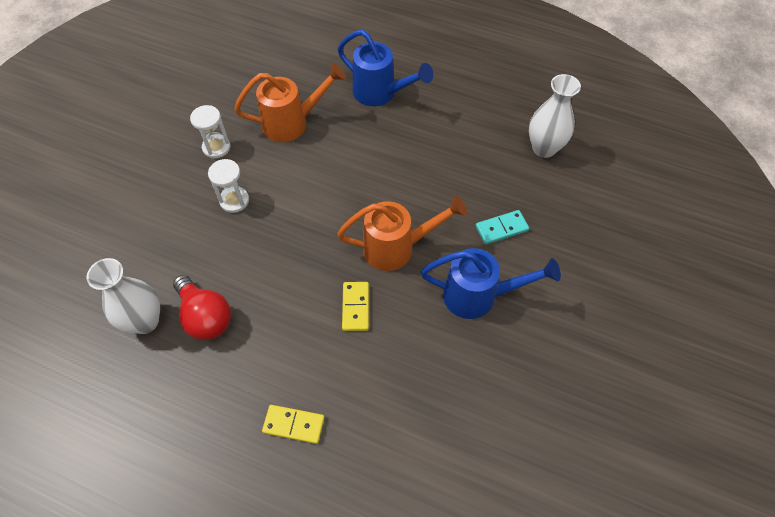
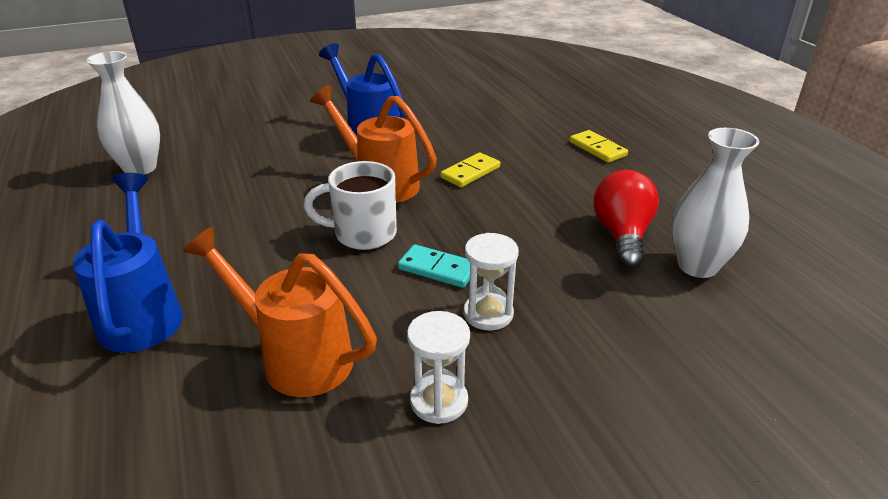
camera: 135 degrees left, 25 degrees down
(351, 201) = (363, 234): none -> white mug
(501, 228) = (282, 150): turquoise domino -> turquoise domino (437, 269)

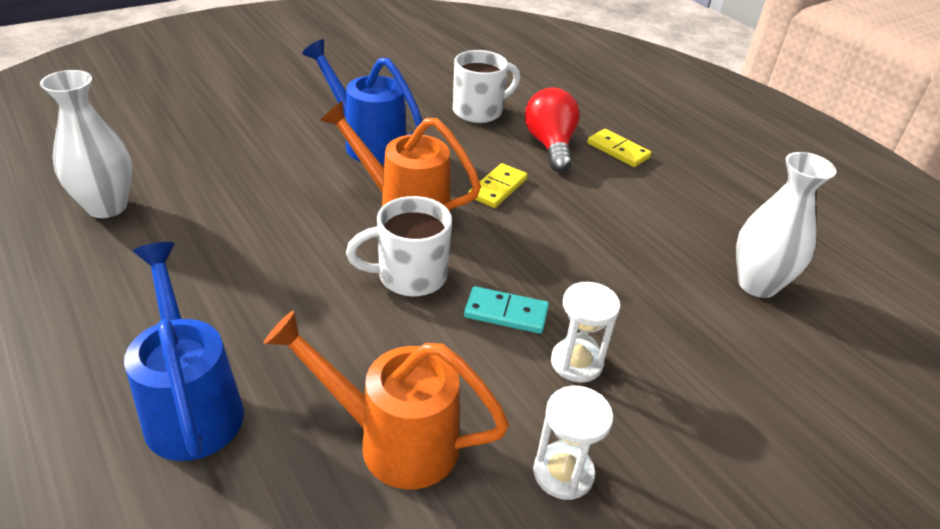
camera: 15 degrees left, 5 degrees up
(477, 114) = (479, 111): none -> white mug
(622, 235) = (676, 255): red light bulb -> red light bulb (550, 145)

